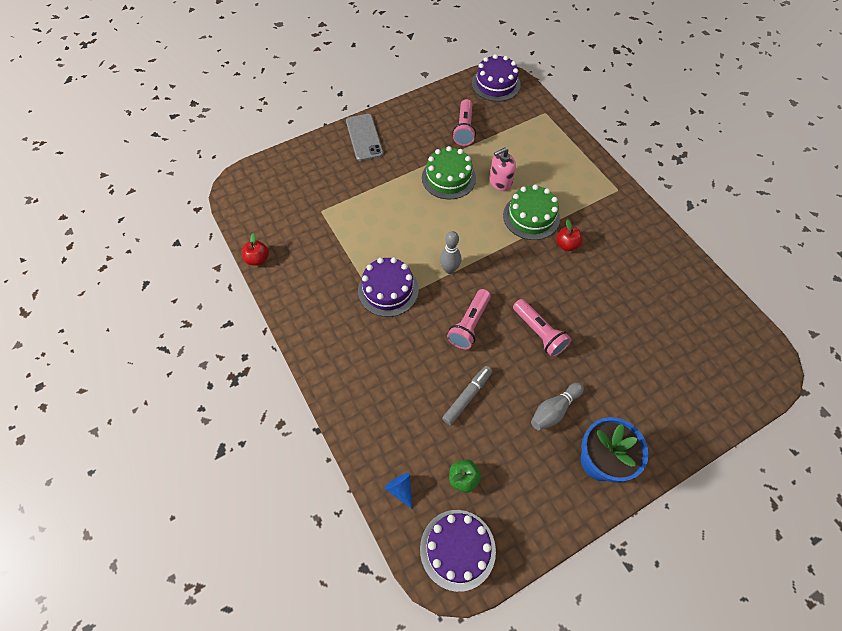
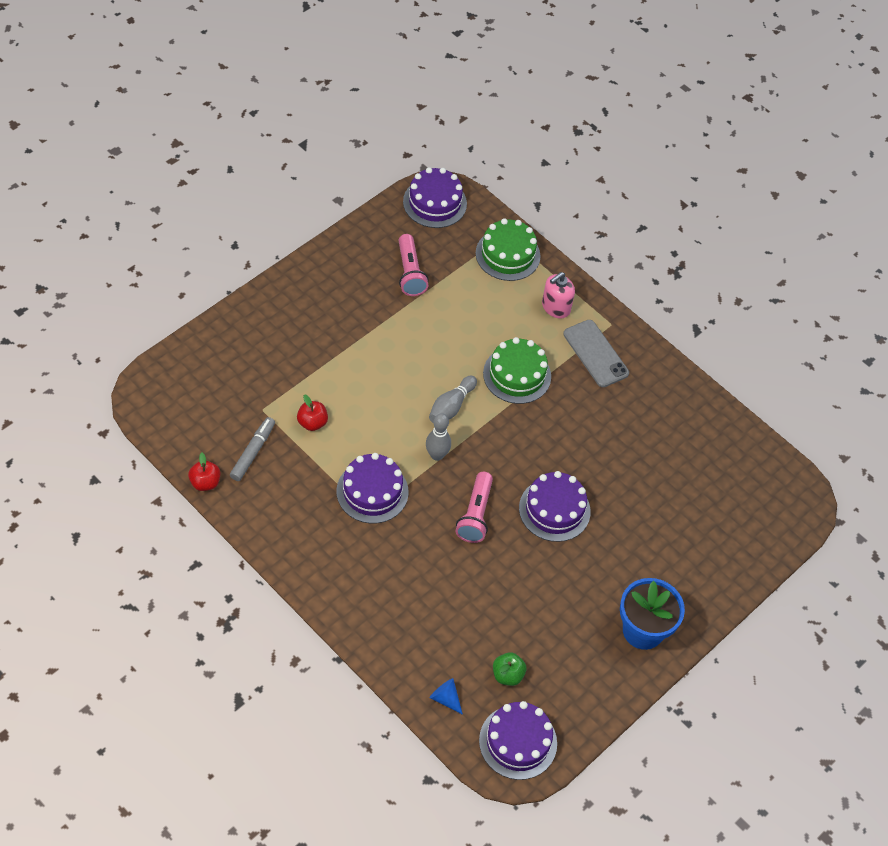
camera: 20 degrees left, 5 degrees down
(364, 137) = (286, 303): grey phone -> grey phone (595, 353)
(448, 178) = (407, 341): green cake -> green cake (507, 254)
(467, 397) = (491, 593): grey marker -> grey marker (252, 452)
(500, 182) = (470, 336): pink soap dispenser -> pink soap dispenser (555, 307)
(539, 333) = (554, 510): pink flashlight -> purple cake
(554, 410) = (586, 589): grey bowling pin -> grey bowling pin (451, 406)
(566, 245) = (565, 403): red apple -> red apple (312, 423)

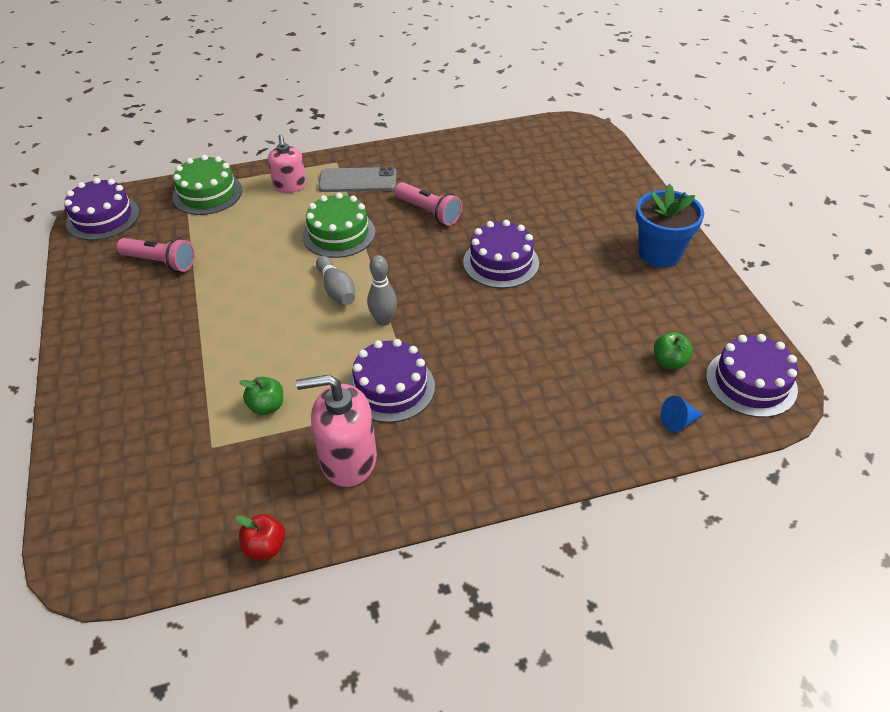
camera: 55 degrees left, 10 degrees down
(252, 452) = (261, 479): grey marker -> none
(295, 495) = (348, 459): none -> pink soap dispenser
(312, 423) = (267, 406): red apple -> green apple
(475, 515) = (471, 318): pink flashlight -> pink flashlight (429, 212)

